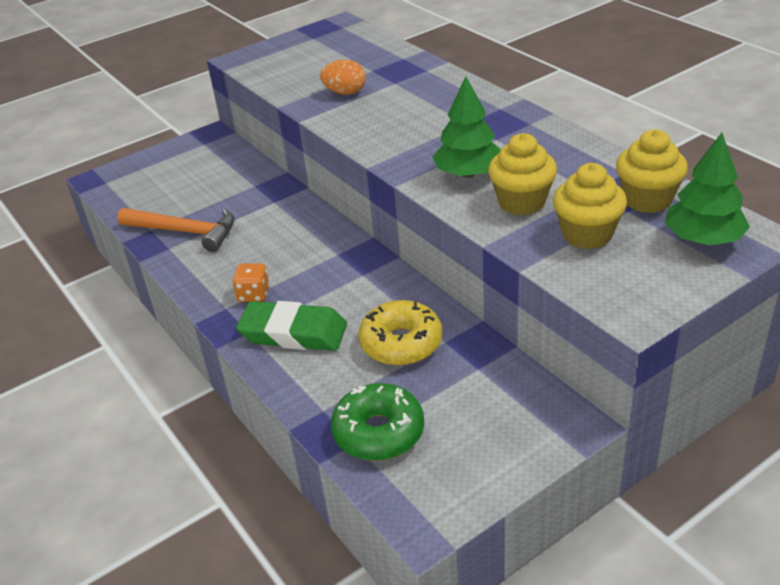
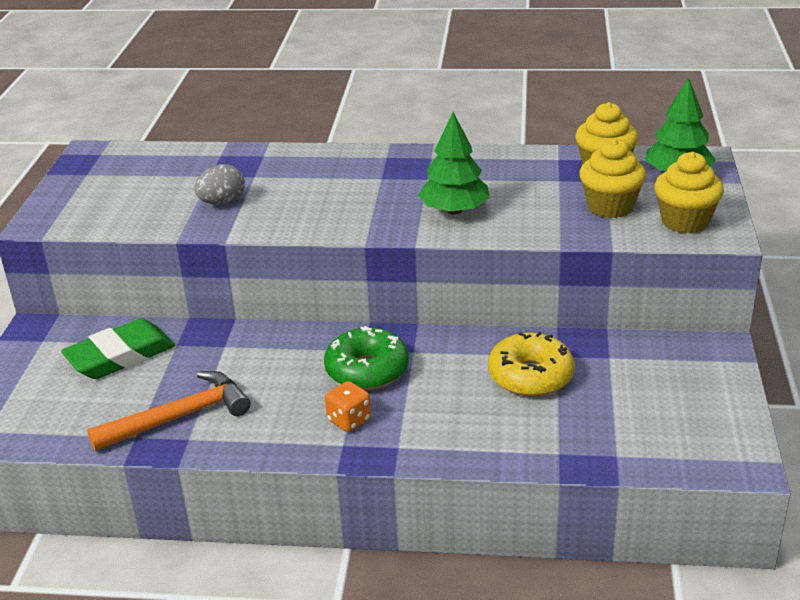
camera: 50 degrees left, 5 degrees down
(293, 333) = (437, 423): green eraser -> green eraser (120, 356)
(345, 92) = (222, 202): orange egg -> grey egg
(378, 432) = (620, 437): green donut -> green donut (367, 370)
(521, 202) = (530, 209): yellow cupcake -> yellow cupcake (685, 222)

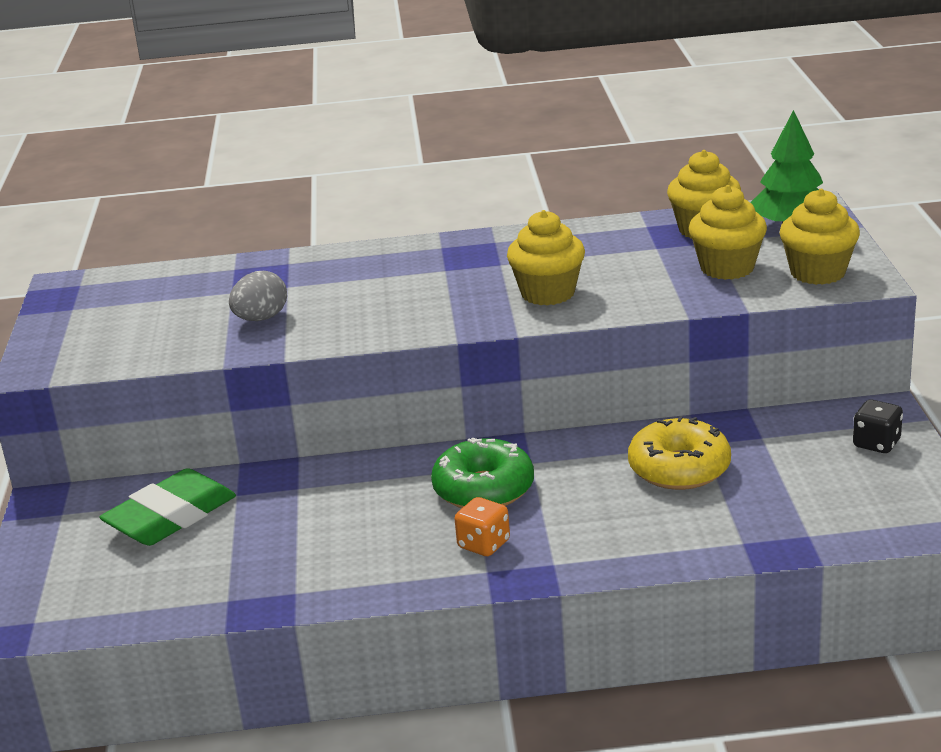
camera: 10 degrees left, 5 degrees down
(179, 417) = (274, 571): orange hammer -> none
(454, 210) = (548, 293): green tree -> yellow cupcake
(704, 378) = (876, 444): none -> black dice

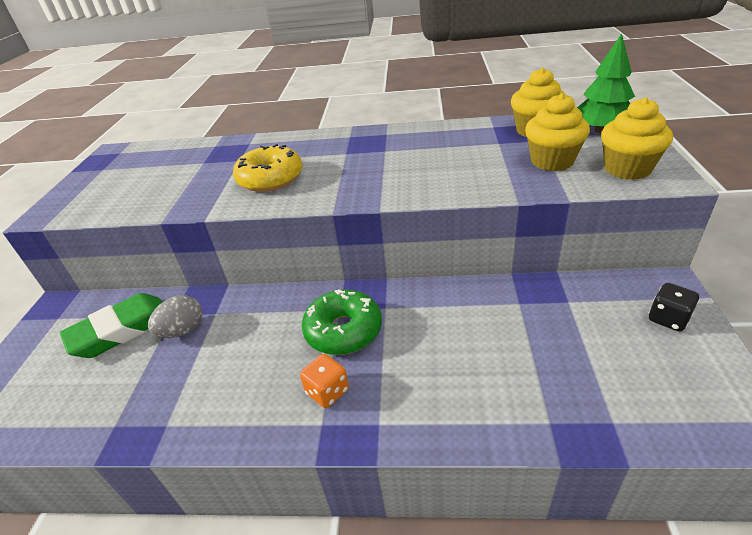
camera: 10 degrees right, 10 degrees up
(261, 318) = (209, 184): grey egg -> grey egg (183, 331)
(548, 293) = (412, 175): yellow cupcake -> none
(679, 469) = (499, 327): yellow donut -> yellow donut (270, 179)

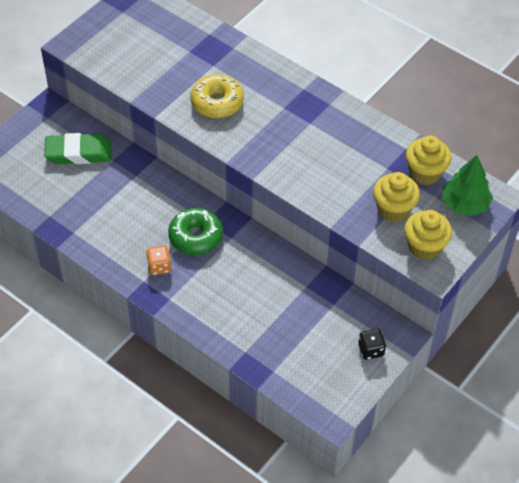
camera: 30 degrees right, 15 degrees up
(183, 331) = (111, 176): grey egg -> none

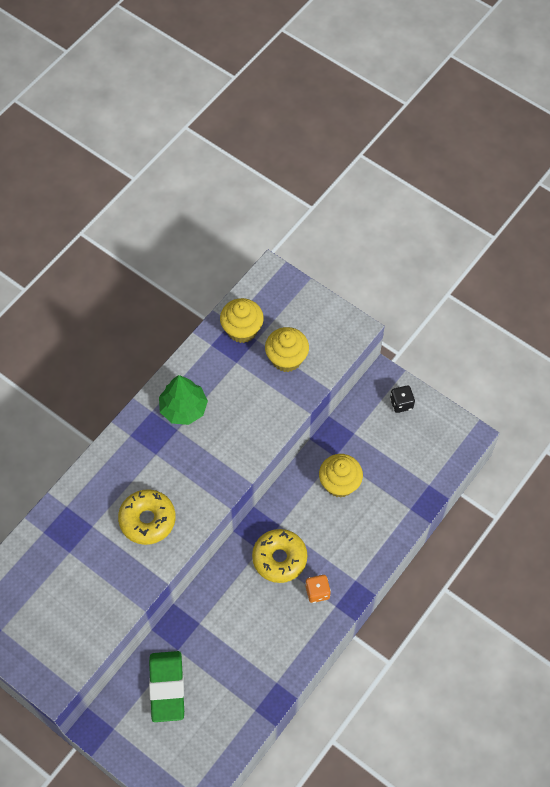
camera: 90 degrees left, 10 degrees up
(196, 237) = (279, 558): green donut -> yellow donut
(424, 247) = (329, 335): yellow cupcake -> yellow cupcake (339, 483)
(464, 204) = (279, 300): green tree -> green tree (183, 408)

